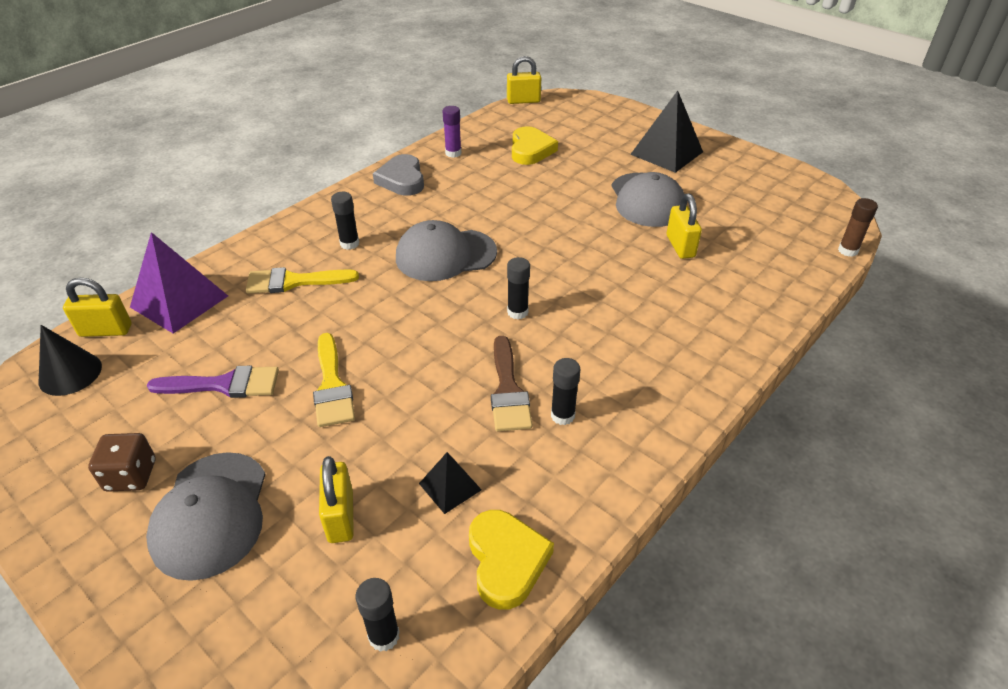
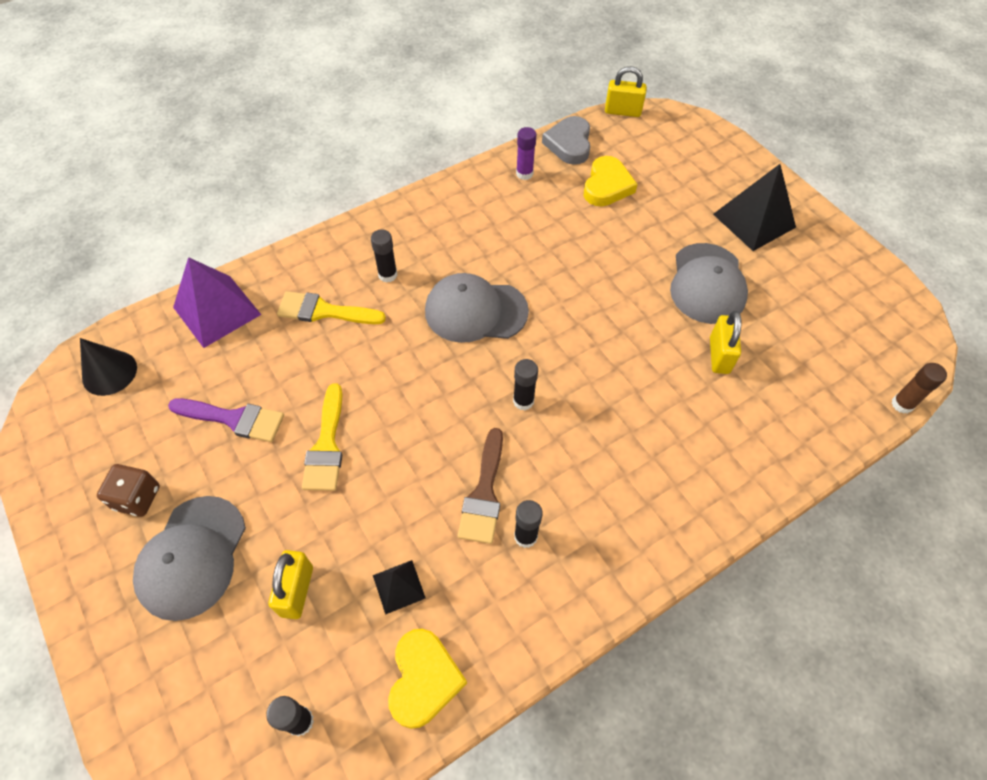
camera: 15 degrees right, 15 degrees up
(106, 330) = (148, 330): yellow padlock -> none
(402, 180) = (462, 200): grey heart -> grey heart (569, 144)

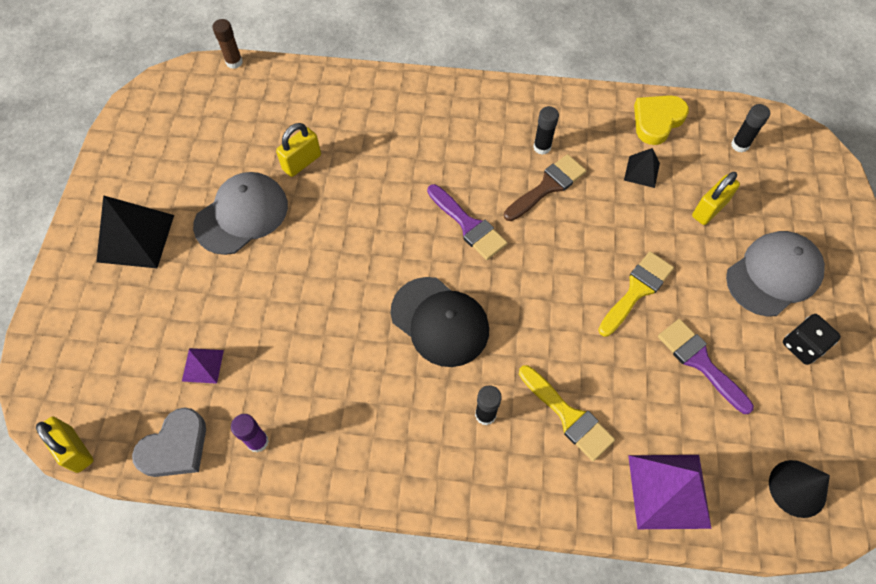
camera: 140 degrees left, 5 degrees up
(137, 498) = (802, 345): brown dice -> black dice
(475, 311) = (440, 321): grey cap -> black cap
(523, 401) = (468, 225): black glue stick -> purple brush
(607, 186) = (202, 365): yellow heart -> purple pyramid

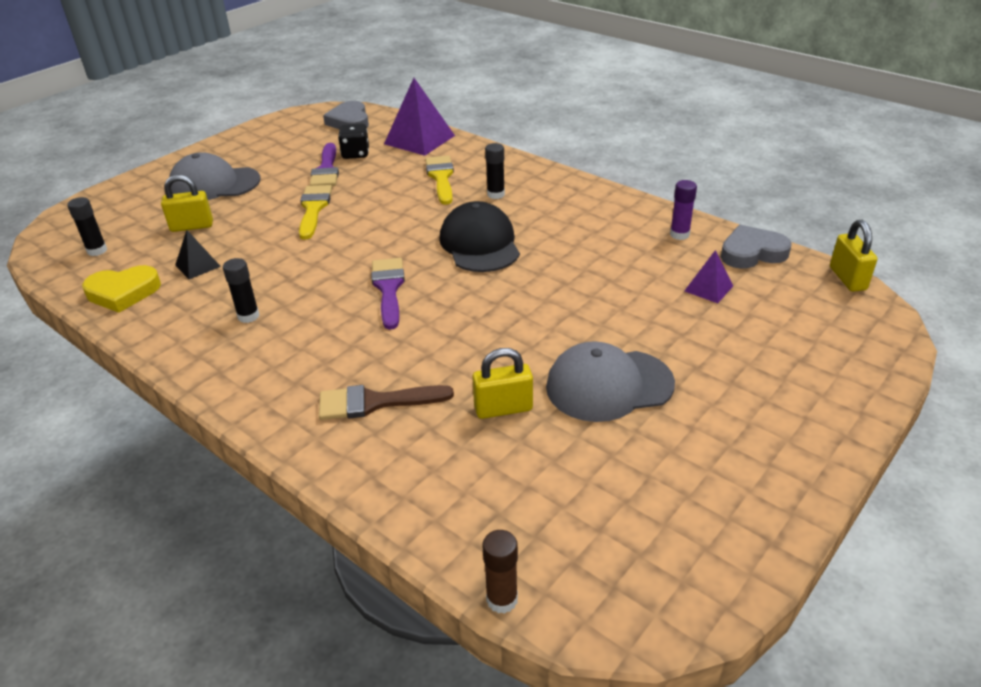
camera: 145 degrees left, 25 degrees down
(136, 238) = (749, 413): black pyramid -> none
(548, 186) = (286, 287): brown brush -> brown brush (375, 402)
(637, 290) = (314, 209): yellow brush -> yellow brush turned 105 degrees clockwise
(797, 488) = (349, 121): black cone -> grey heart
(802, 345) = (255, 156): black dice -> black dice (355, 154)

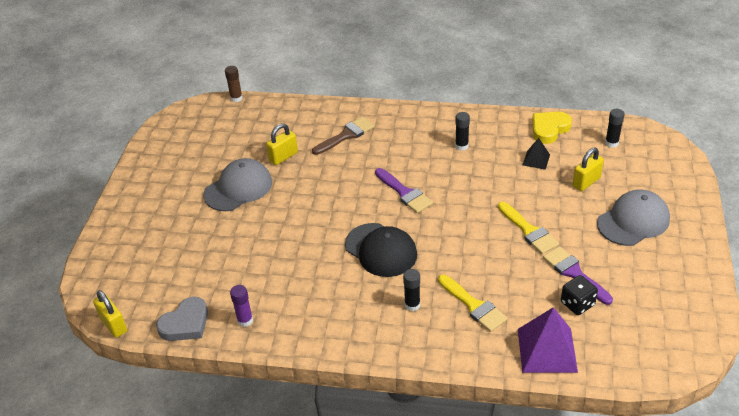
camera: 150 degrees right, 5 degrees up
(349, 121) = (644, 349): grey heart -> none
(708, 288) = (207, 276): purple pyramid -> none

